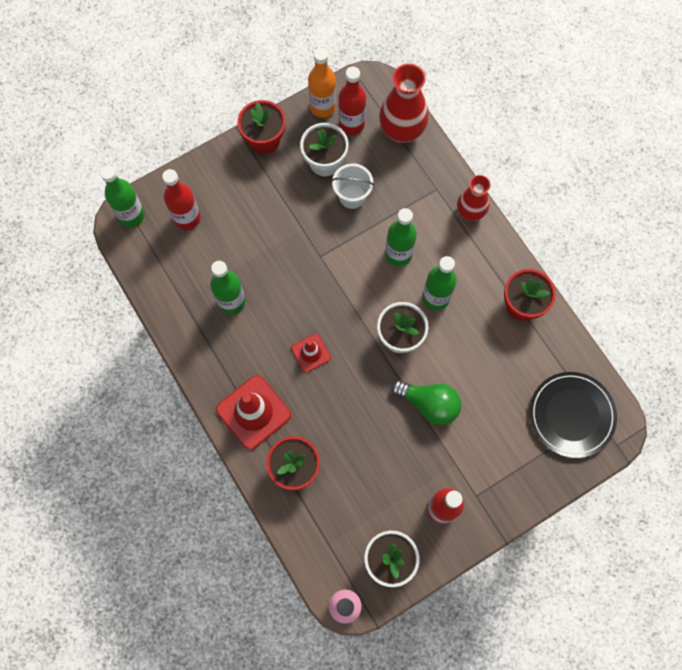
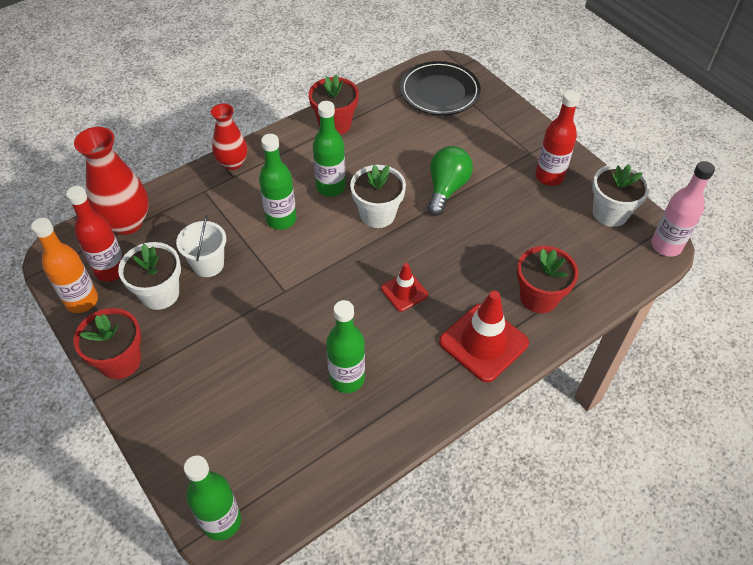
camera: 95 degrees left, 20 degrees down
(187, 218) = (229, 444): red bottle -> none

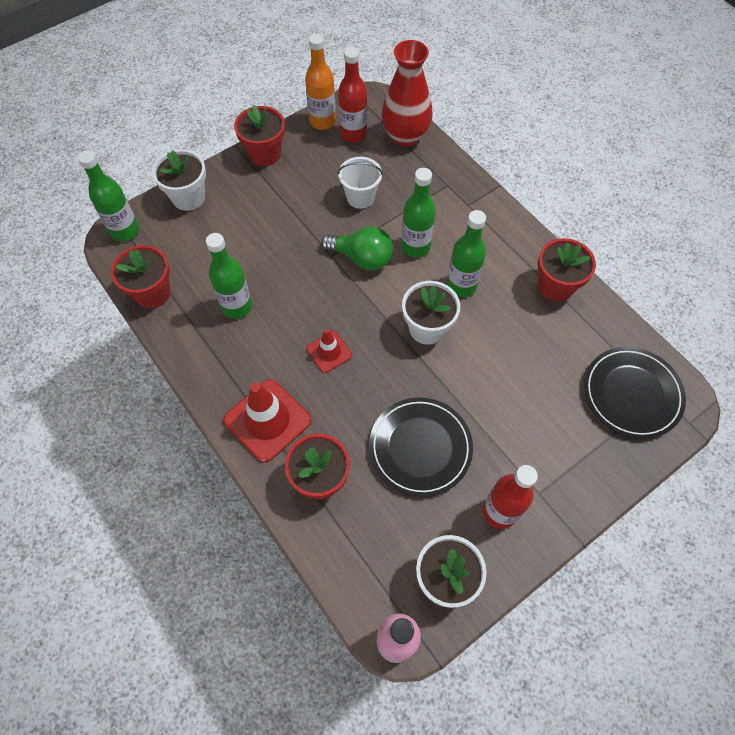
camera: 90 degrees right, 10 degrees up
(160, 294) = (329, 169): white flower pot -> white flower pot (188, 197)
(232, 163) = (486, 202): red vase -> none
(323, 473) = (152, 293): none -> red flower pot
(446, 188) = (469, 395): green light bulb -> green light bulb (362, 258)
(499, 224) = (420, 448): none -> black plate

